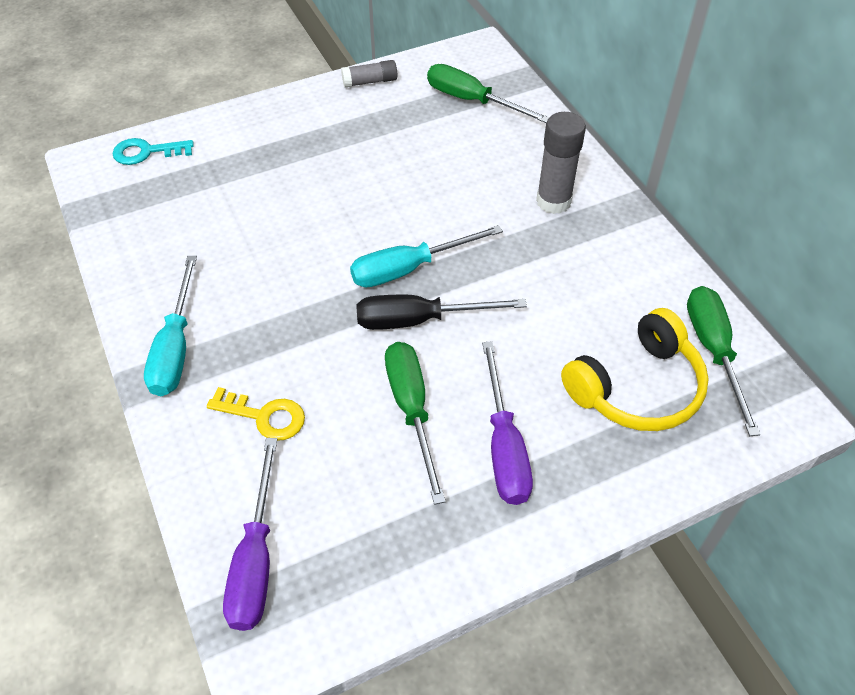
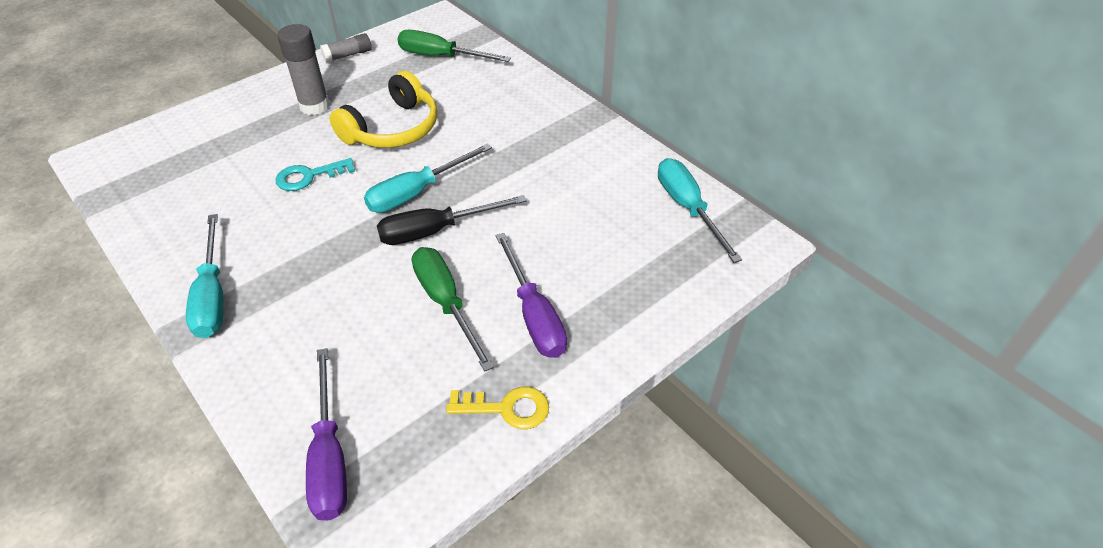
camera: 15 degrees left, 5 degrees down
(146, 152) = (150, 141): turquoise key -> turquoise key (308, 176)
(265, 416) = (311, 335): yellow key -> yellow key (507, 408)
(553, 201) = (528, 120): grey glue stick -> grey glue stick (314, 106)
(637, 387) = (633, 247): yellow headphones -> yellow headphones (393, 128)
(713, 351) = (688, 208): green screwdriver -> turquoise screwdriver

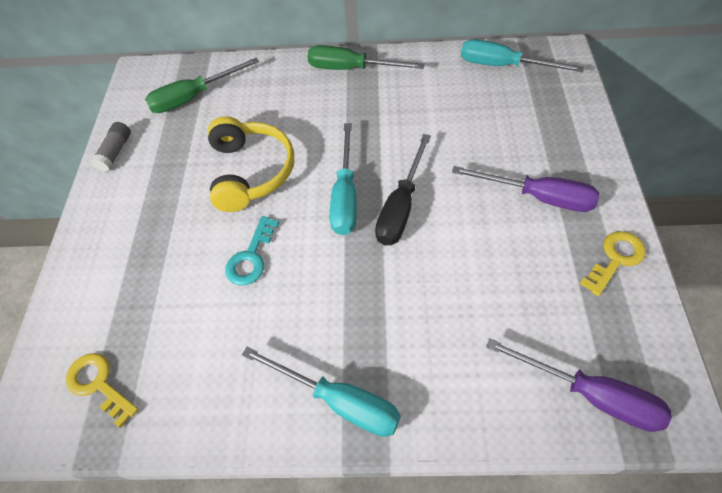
camera: 45 degrees left, 10 degrees up
(145, 169) = (98, 384): none -> yellow key
(314, 106) = (159, 208): grey glue stick -> none
(446, 303) = (485, 240): green screwdriver -> green screwdriver (351, 69)

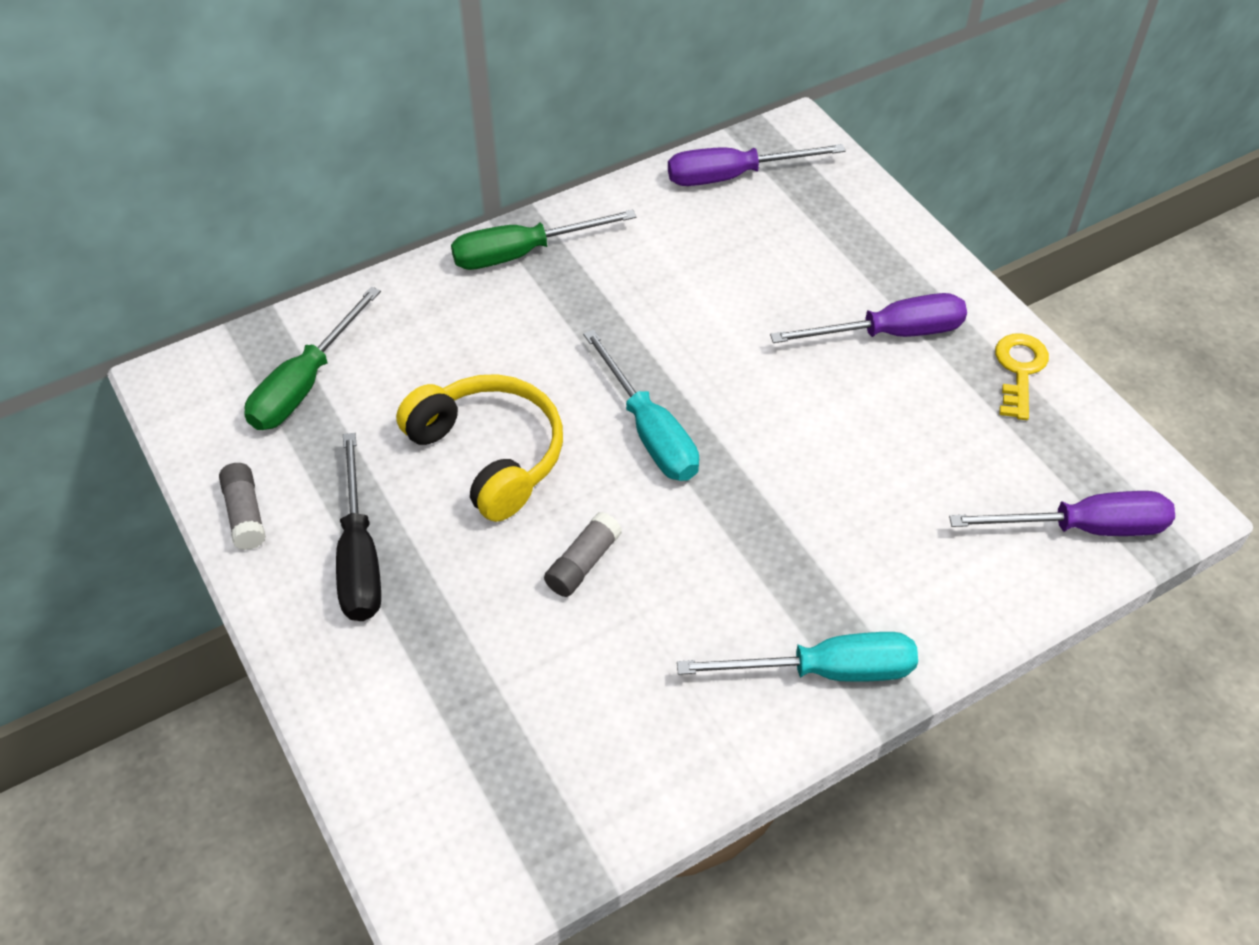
camera: 35 degrees left, 5 degrees down
(98, 384) = (503, 812): yellow key -> none
(251, 257) = (583, 563): turquoise key -> grey glue stick
(401, 206) = (732, 414): black screwdriver -> black screwdriver (359, 556)
(503, 66) = (733, 176): turquoise screwdriver -> purple screwdriver

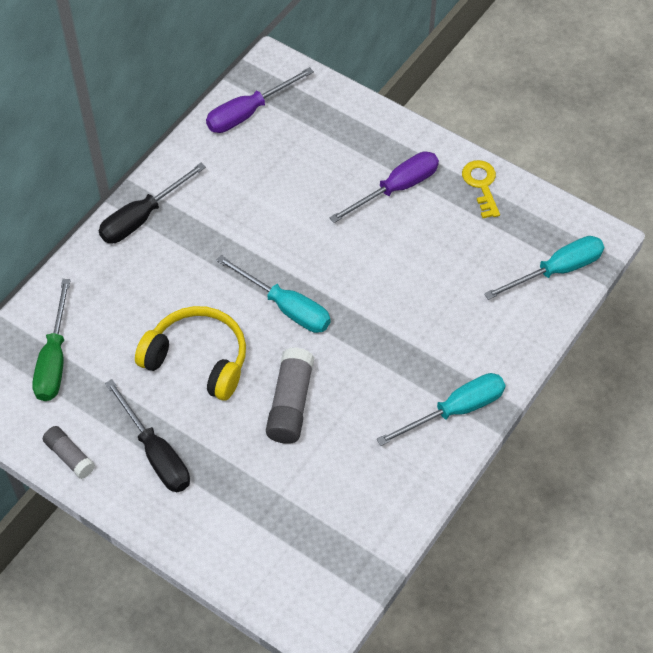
camera: 25 degrees left, 5 degrees up
(523, 253) = (142, 217): green screwdriver -> black screwdriver
(583, 563) = (290, 404): grey glue stick -> grey glue stick, size x1.63
(1083, 528) = (556, 271): purple screwdriver -> turquoise screwdriver

